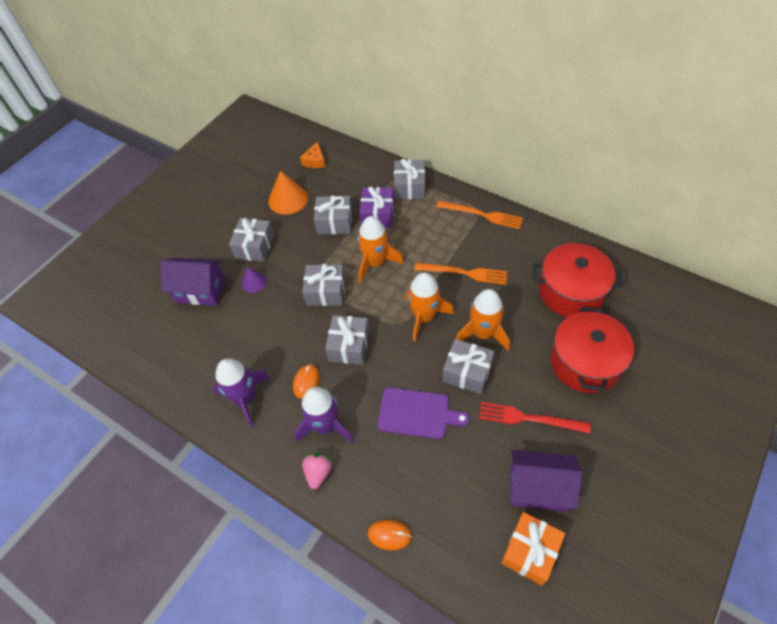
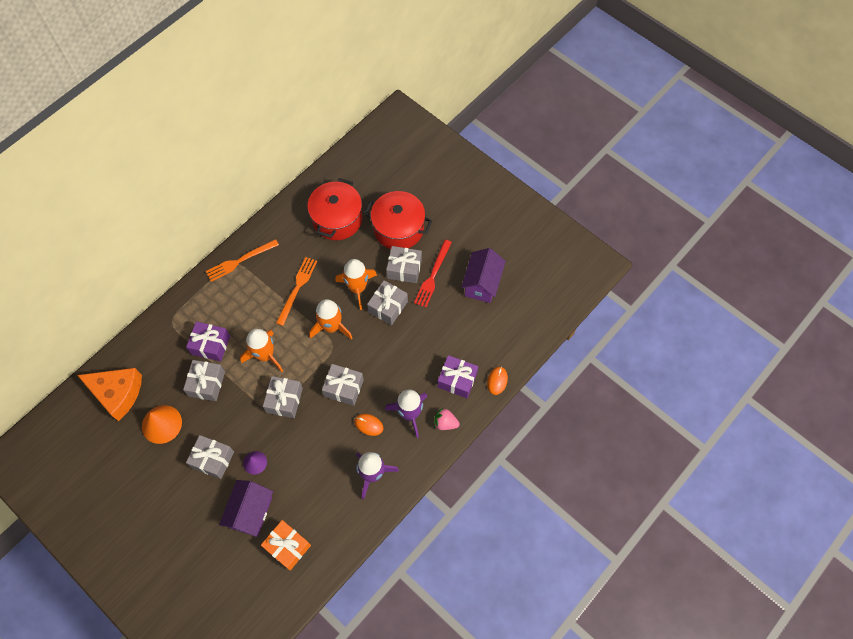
camera: 85 degrees left, 10 degrees up
(315, 161) = (117, 393): orange cheese -> orange cheese, size x2.04
(381, 478) = (457, 380): none -> purple gift
(409, 187) = (185, 312): grey gift -> grey gift (404, 269)
(417, 413) = (413, 347): purple cutting board -> none
(482, 215) = (240, 261): orange fork -> orange fork turned 150 degrees counterclockwise
(530, 551) = (520, 299): orange gift -> orange gift (287, 546)

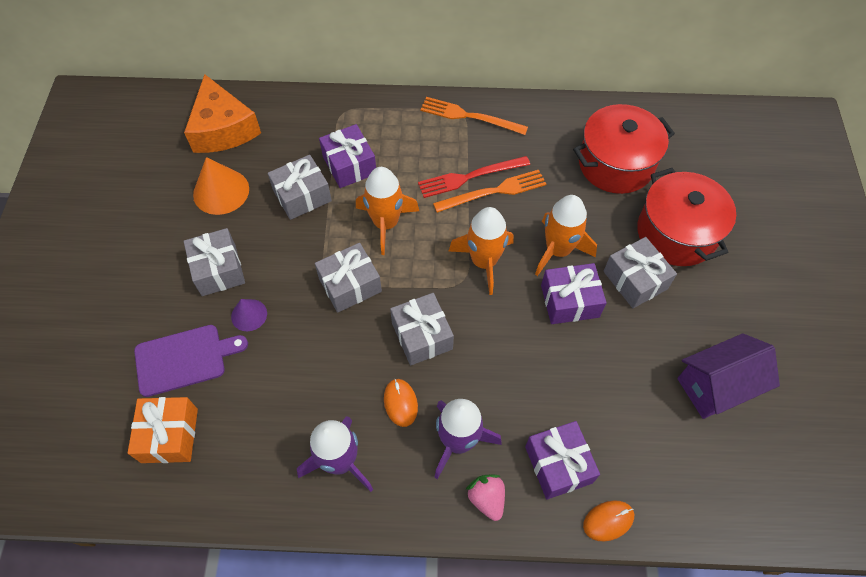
camera: 50 degrees right, 5 degrees down
(251, 512) = (184, 359): purple house -> purple cutting board
(388, 306) = (569, 301): grey gift -> purple gift
(433, 275) = (662, 319): red fork -> red fork (470, 177)

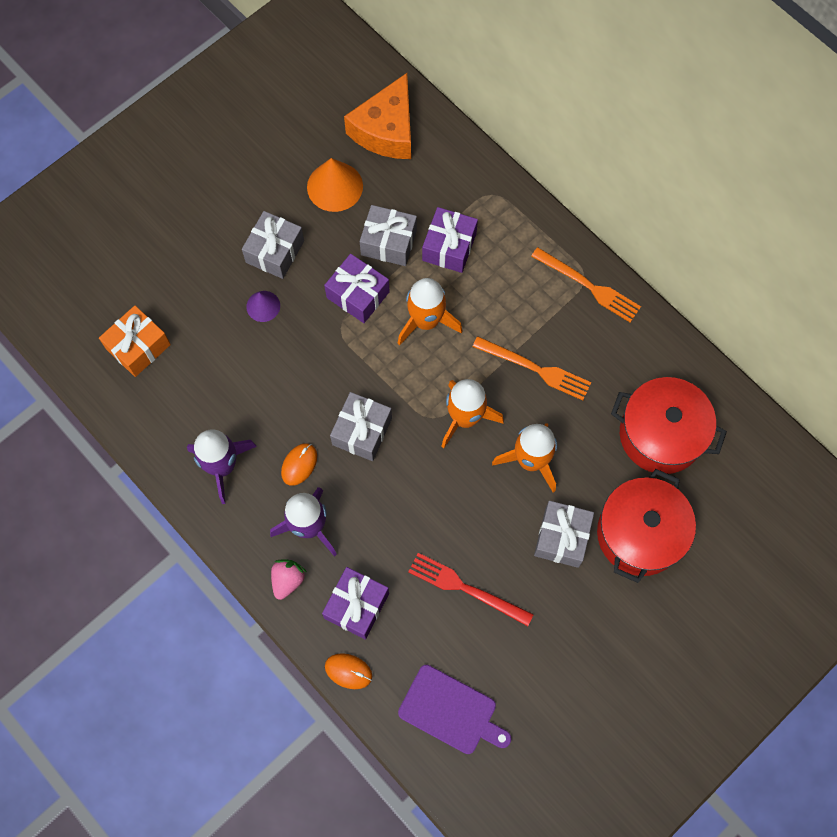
camera: 45 degrees right, 10 degrees up
(184, 359) = (193, 300): purple cutting board -> purple cutting board (451, 711)
(350, 285) = (352, 347): grey gift -> none
(469, 116) = (588, 286): orange fork -> orange fork turned 150 degrees clockwise
(470, 177) = (530, 339): red fork -> red fork (466, 588)
(569, 301) = (494, 506): purple gift -> purple gift (358, 295)
(716, 386) = (527, 666): purple house -> none

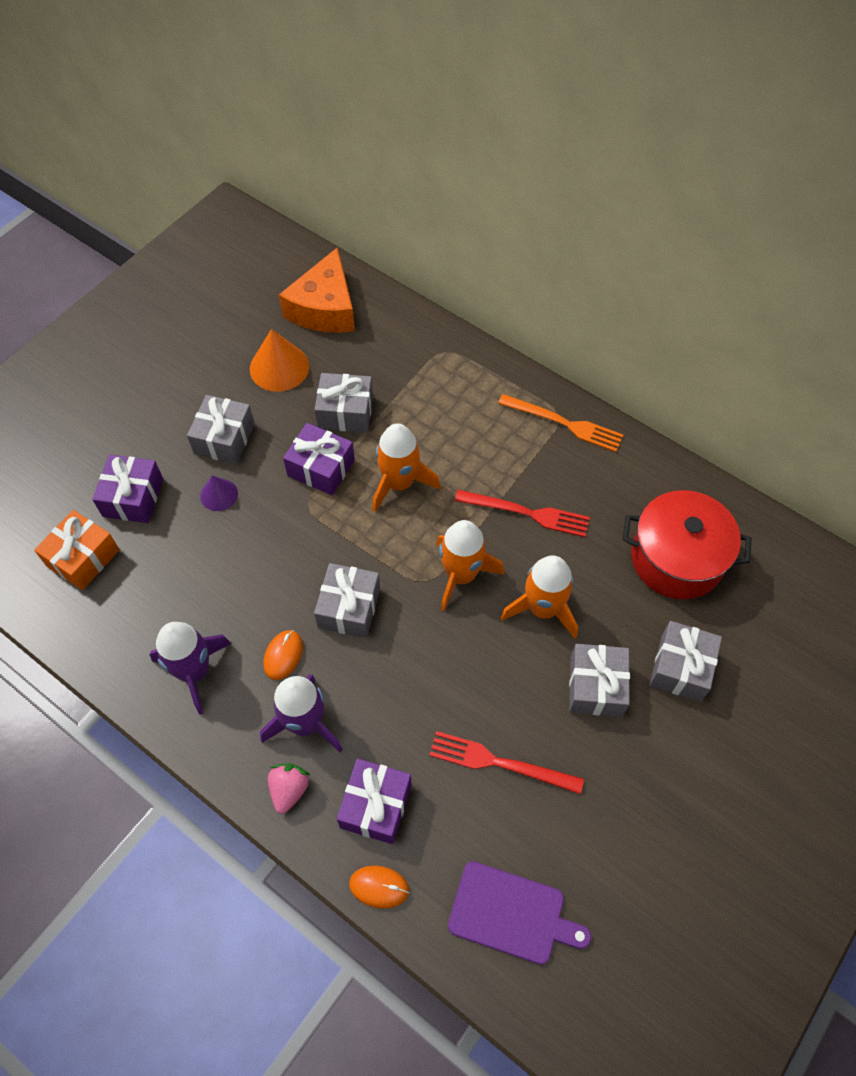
camera: 10 degrees left, 10 degrees down
(449, 247) = (410, 407): purple gift -> purple gift (133, 497)
(535, 369) = (527, 513): orange fork -> red fork
(639, 534) = (681, 668): red pot -> grey gift

